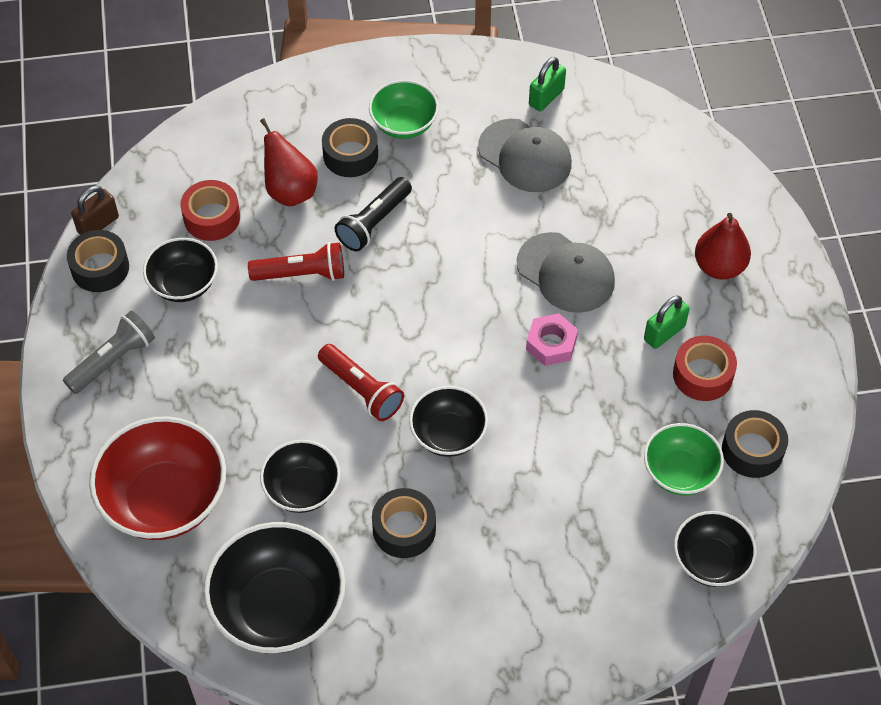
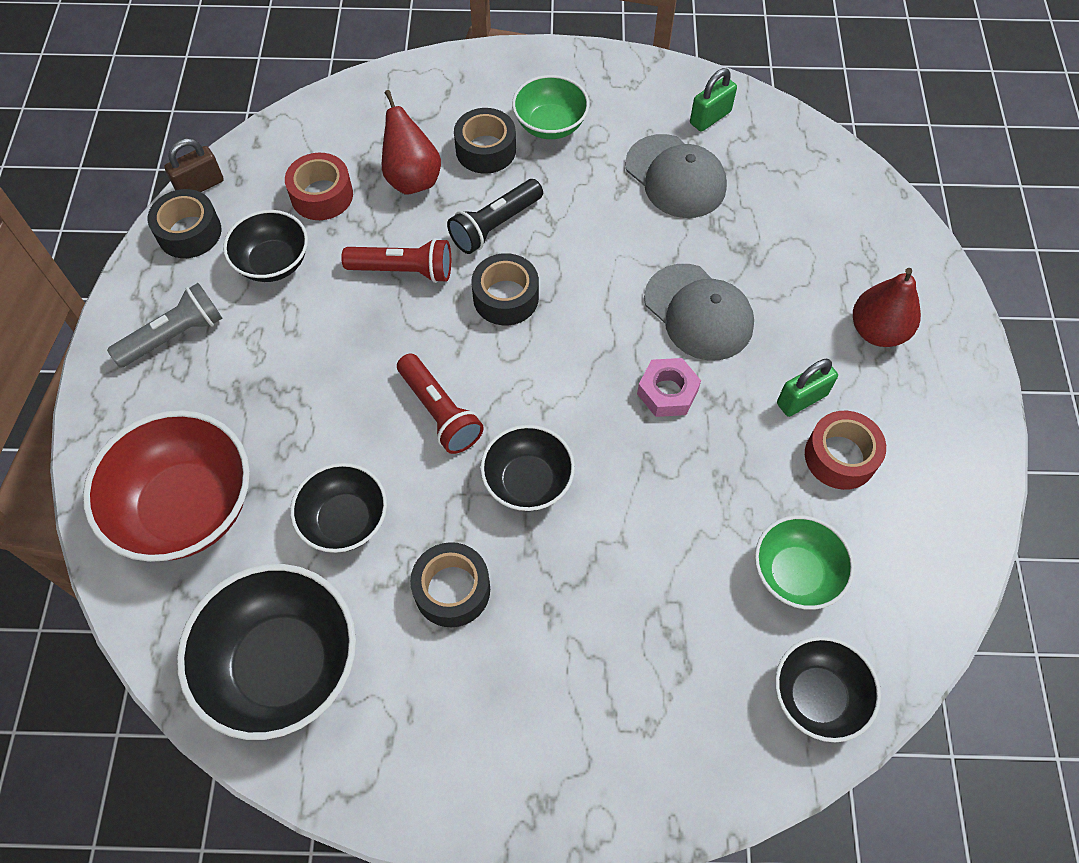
camera: 10 degrees right, 5 degrees up
(752, 450) = (888, 560): black tape -> black tape (506, 297)

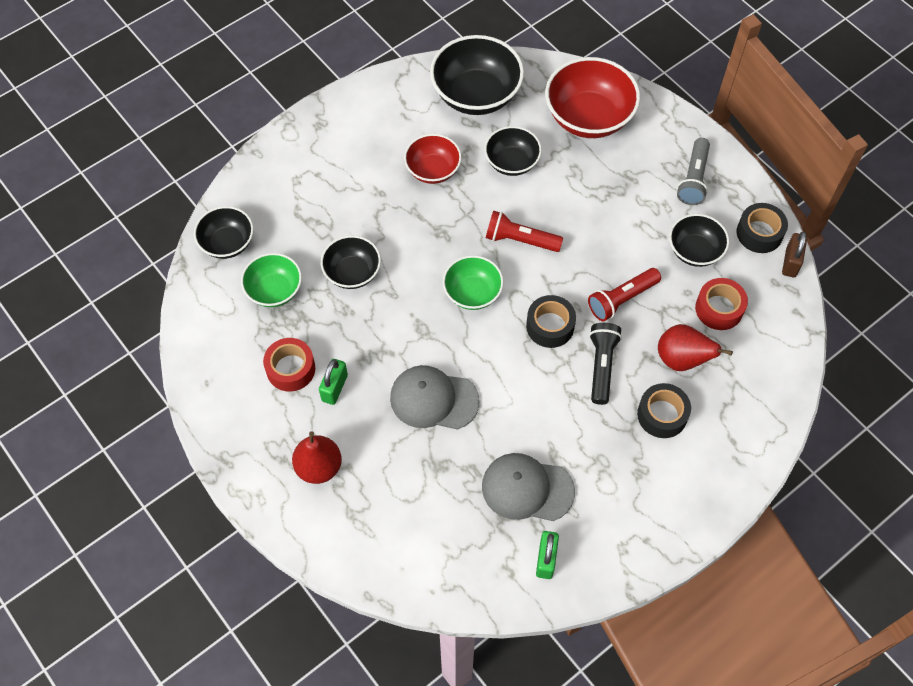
camera: 140 degrees right, 0 degrees up
(452, 590) = (433, 170): black tape -> red bowl
(528, 481) = (443, 239): black bowl -> black bowl (352, 273)
(550, 125) = (642, 466): green bowl -> green bowl (472, 293)
(667, 392) = (412, 337): pink nut -> none

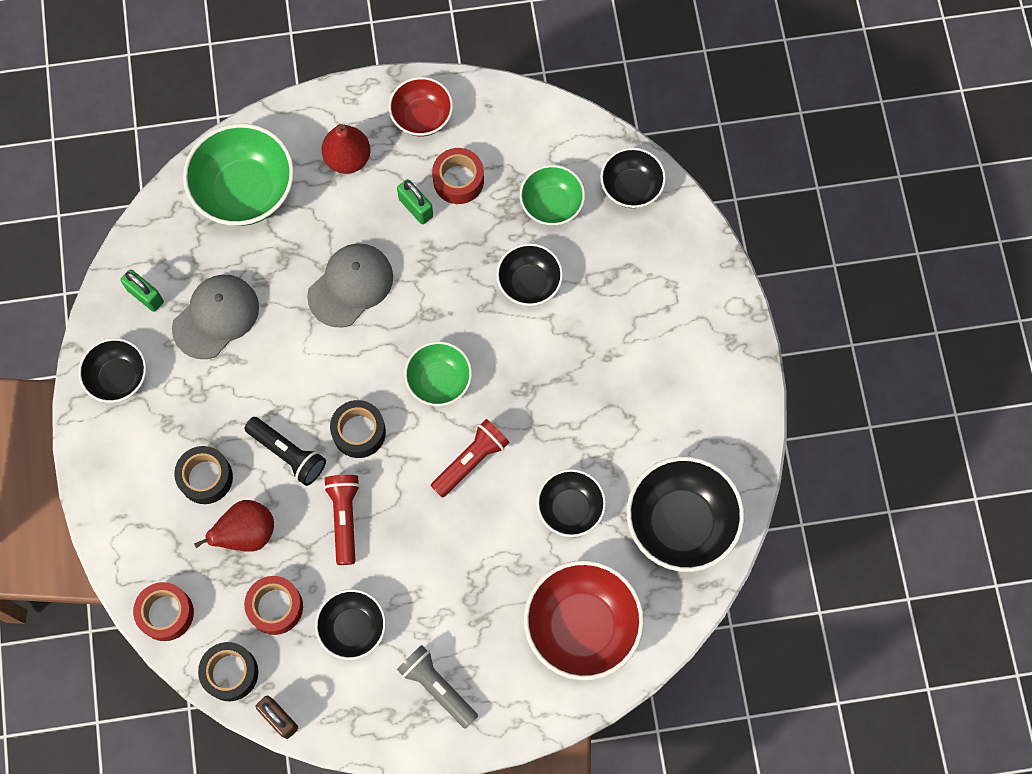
camera: 120 degrees right, 10 degrees up
(398, 535) = (245, 191): none -> green bowl
(433, 170) = (606, 423): red bowl -> red bowl (422, 117)
(630, 535) = (118, 377): none -> black bowl
(759, 233) = (331, 711): black tape -> black tape (230, 673)
(781, 380) = (166, 613): none -> red tape

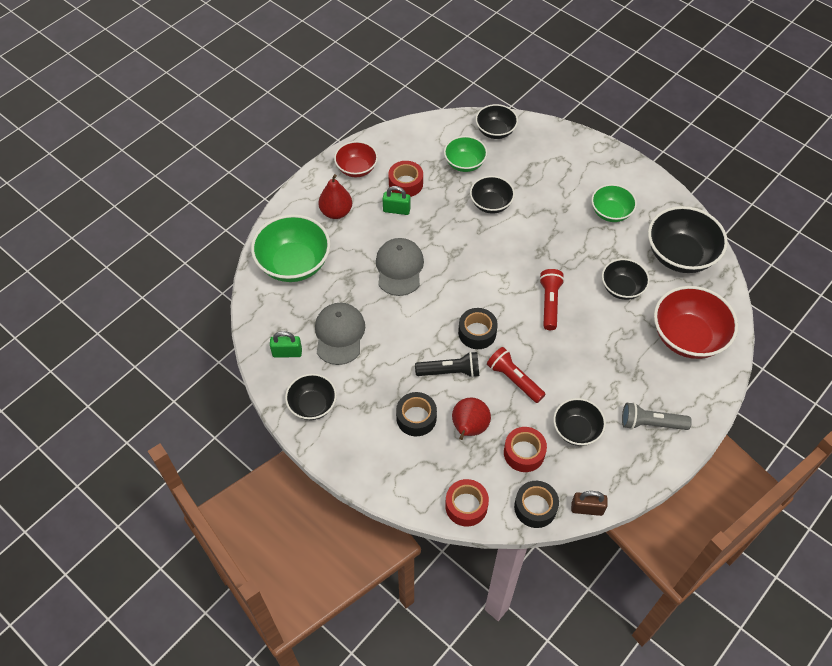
camera: 40 degrees left, 15 degrees down
(439, 381) = (493, 279): green bowl -> green bowl (611, 212)

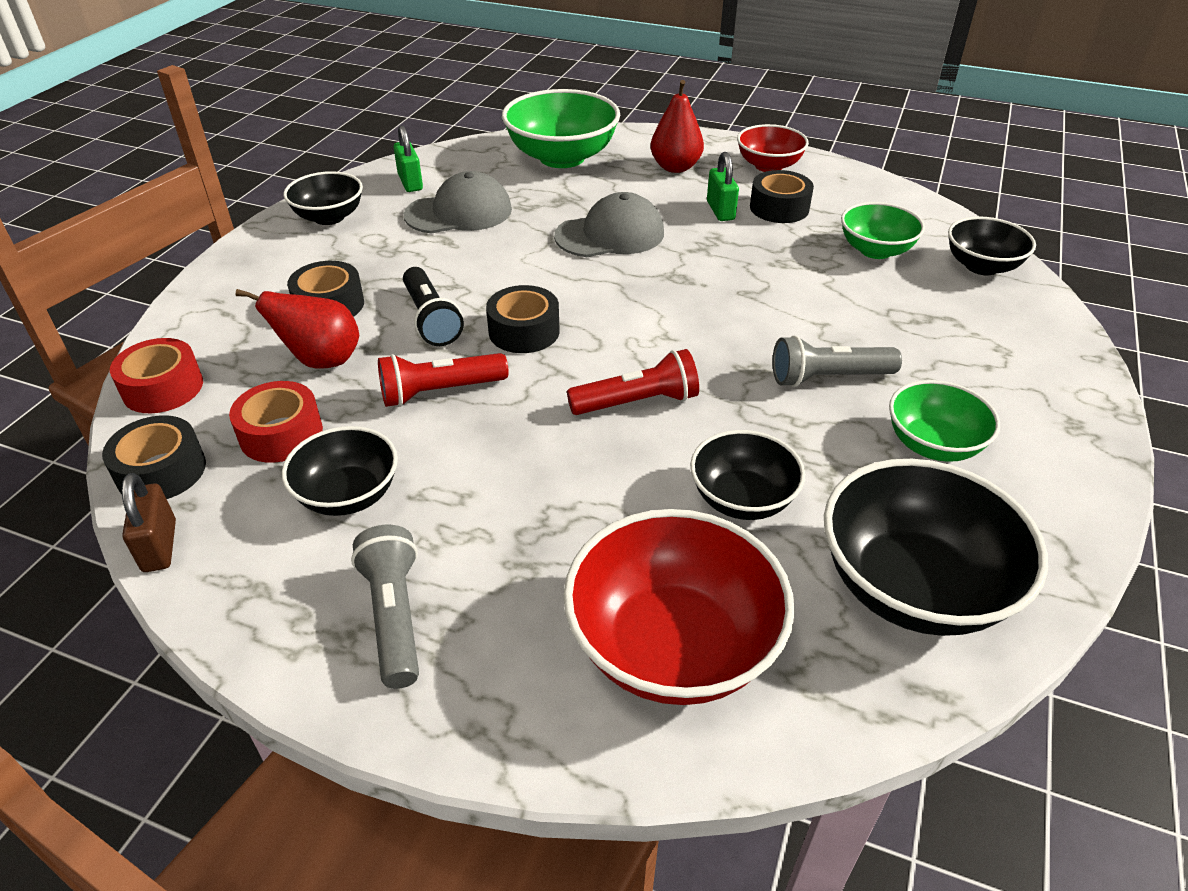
camera: 70 degrees right, 15 degrees down
(406, 184) = (779, 208): red tape -> black tape
(491, 204) = (813, 292): black bowl -> none
(514, 380) = (440, 392): red flashlight -> red flashlight turned 135 degrees counterclockwise
(557, 227) = (828, 378): none -> grey flashlight

